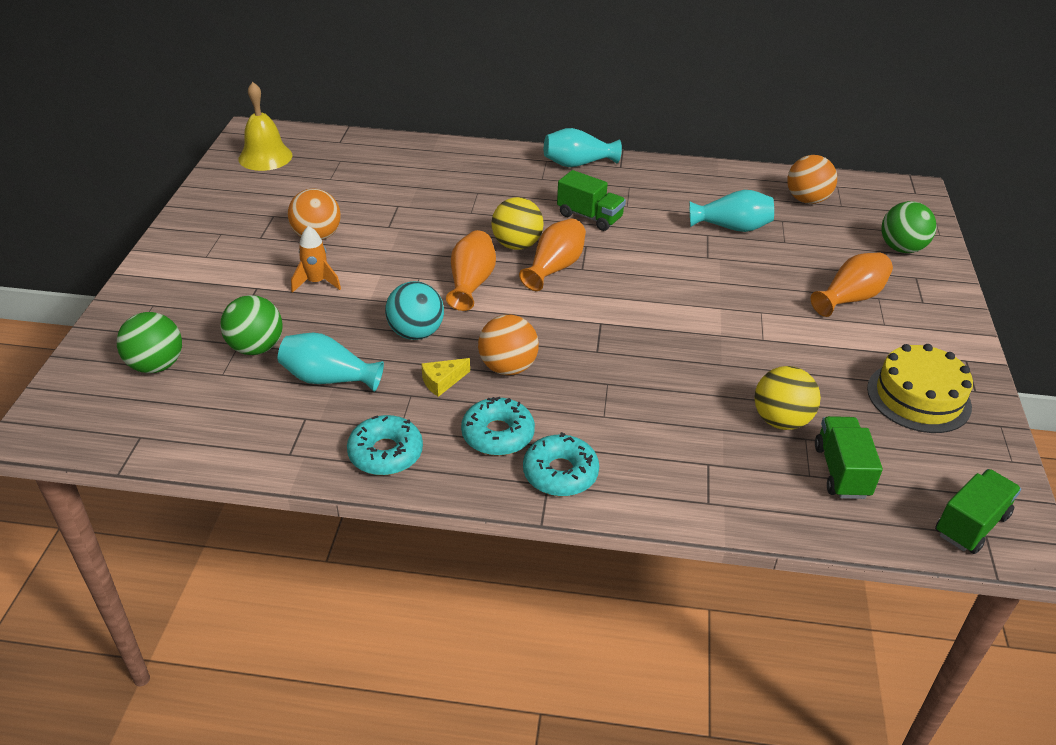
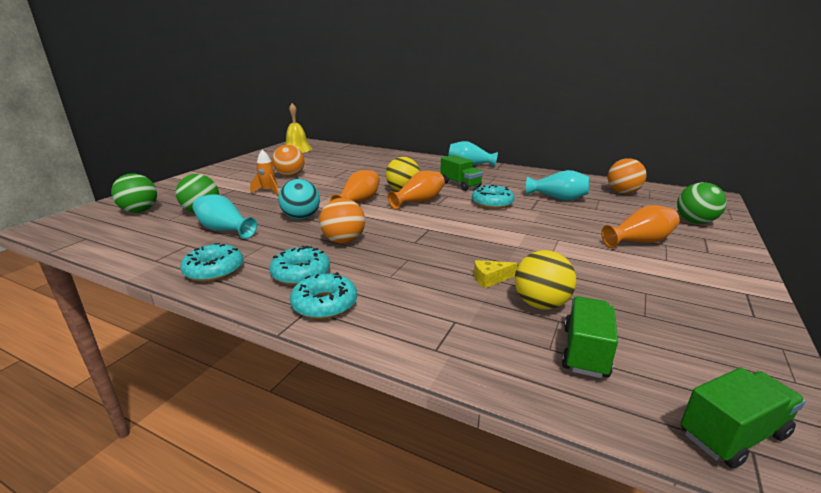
camera: 20 degrees right, 15 degrees down
(442, 382) = (293, 241): yellow cheese -> yellow cheese (490, 279)
(653, 253) = (492, 203): none -> turquoise donut
(918, 397) = (688, 311): yellow cake -> none

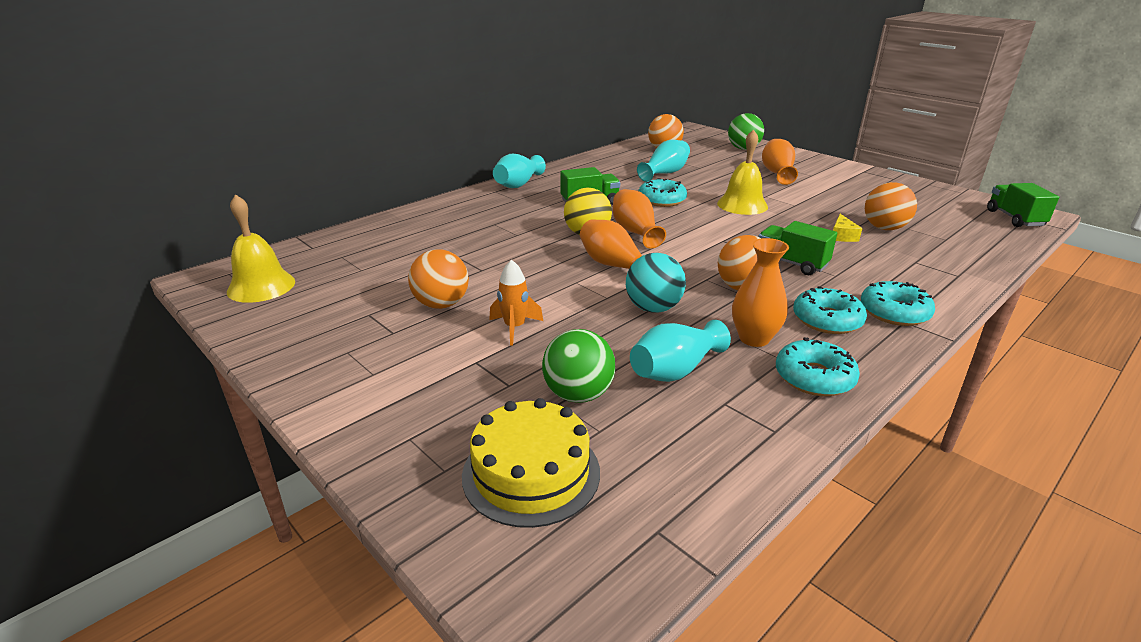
camera: 70 degrees left, 5 degrees up
(140, 211) = (531, 473): green ball -> yellow cake
(266, 249) = (754, 338): none -> orange vase
(519, 231) = (742, 205): none -> yellow bell
(540, 304) = (884, 228): yellow ball -> orange ball
(585, 352) = (947, 230): green truck -> green truck (791, 263)

